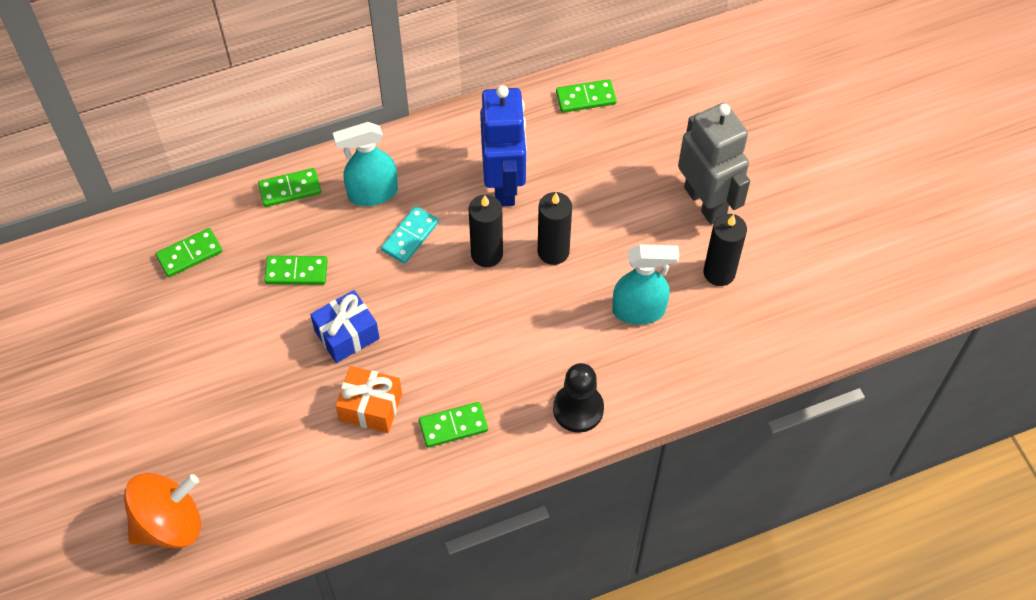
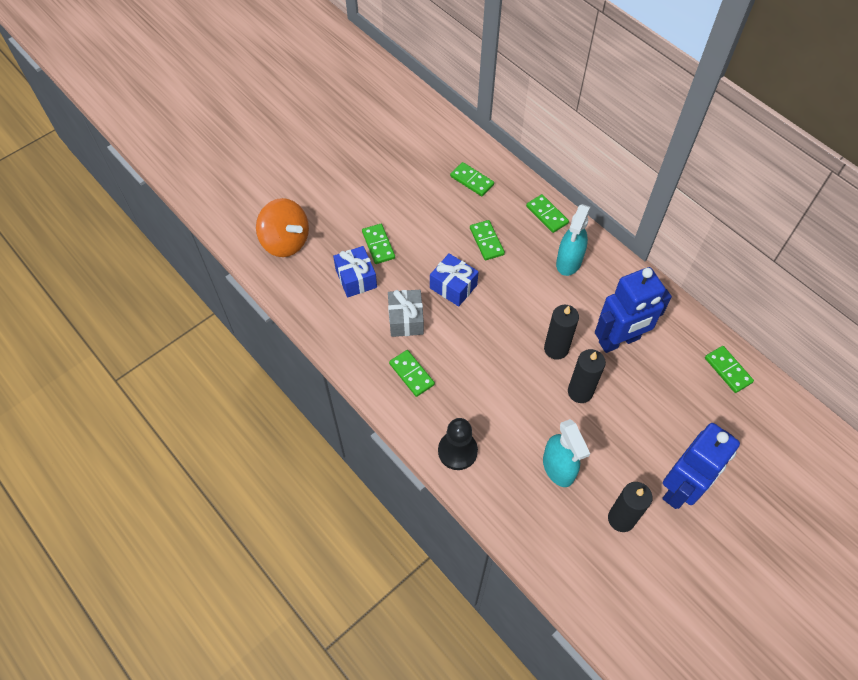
camera: 70 degrees right, 0 degrees up
(236, 403) = (378, 245): none -> green domino
(278, 448) = (356, 278): none -> blue gift
(370, 407) = (406, 319): orange gift -> grey gift
(372, 193) = (568, 262): turquoise spray bottle -> turquoise spray bottle turned 120 degrees counterclockwise
(410, 236) = (546, 297): turquoise domino -> none
(705, 202) = (681, 488): grey robot -> blue robot

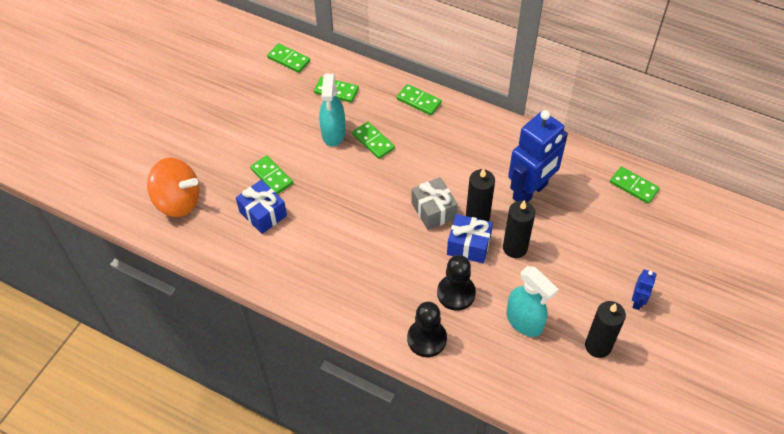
camera: 20 degrees left, 5 degrees down
(406, 319) = (327, 236): grey gift -> grey gift (433, 211)
(411, 374) = (354, 284): green domino -> green domino (288, 59)
(453, 286) = (359, 192): blue gift -> blue gift (468, 245)
(504, 417) = (456, 293): none -> black pawn
(568, 262) = (456, 137): turquoise spray bottle -> turquoise spray bottle (333, 133)
(681, 488) = (637, 301): blue robot -> blue robot, size x0.44

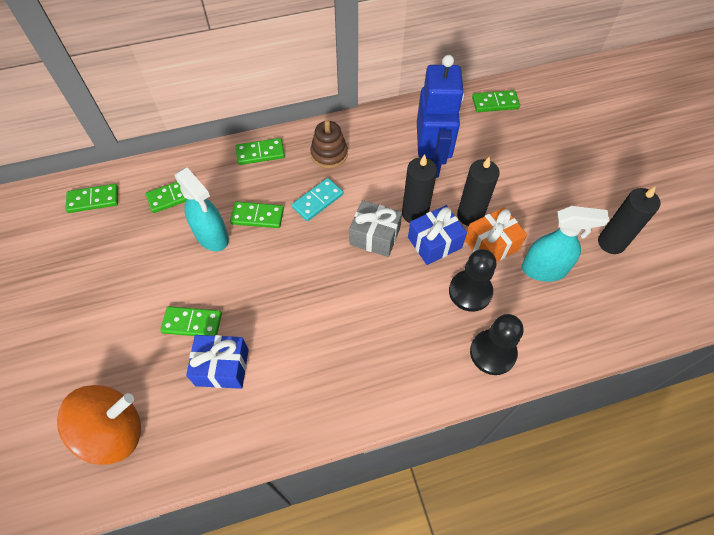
camera: 45 degrees left, 5 degrees up
(422, 160) = (318, 201): none -> turquoise domino
(464, 135) = (329, 154): none -> brown stacking toy
(506, 277) = (491, 245): none -> orange gift
(637, 301) = (595, 186): blue robot -> none

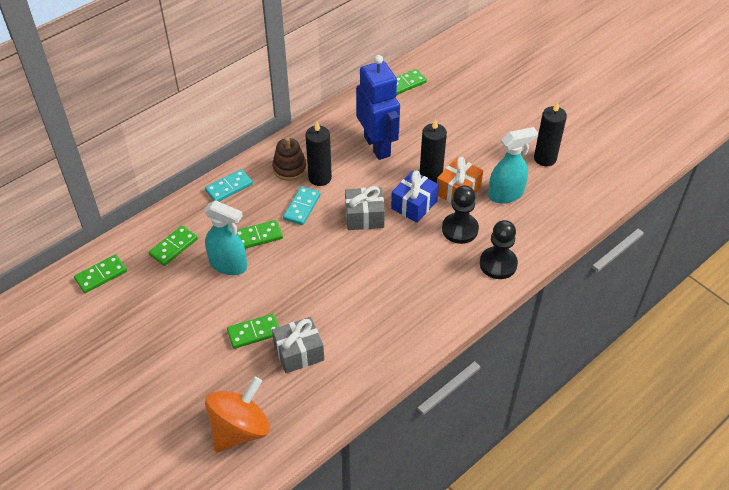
camera: 25 degrees left, 10 degrees down
(222, 367) = (299, 352): blue gift -> grey gift
(260, 153) = (229, 187): green domino -> turquoise domino
(415, 213) = (386, 189): black candle -> black candle (320, 178)

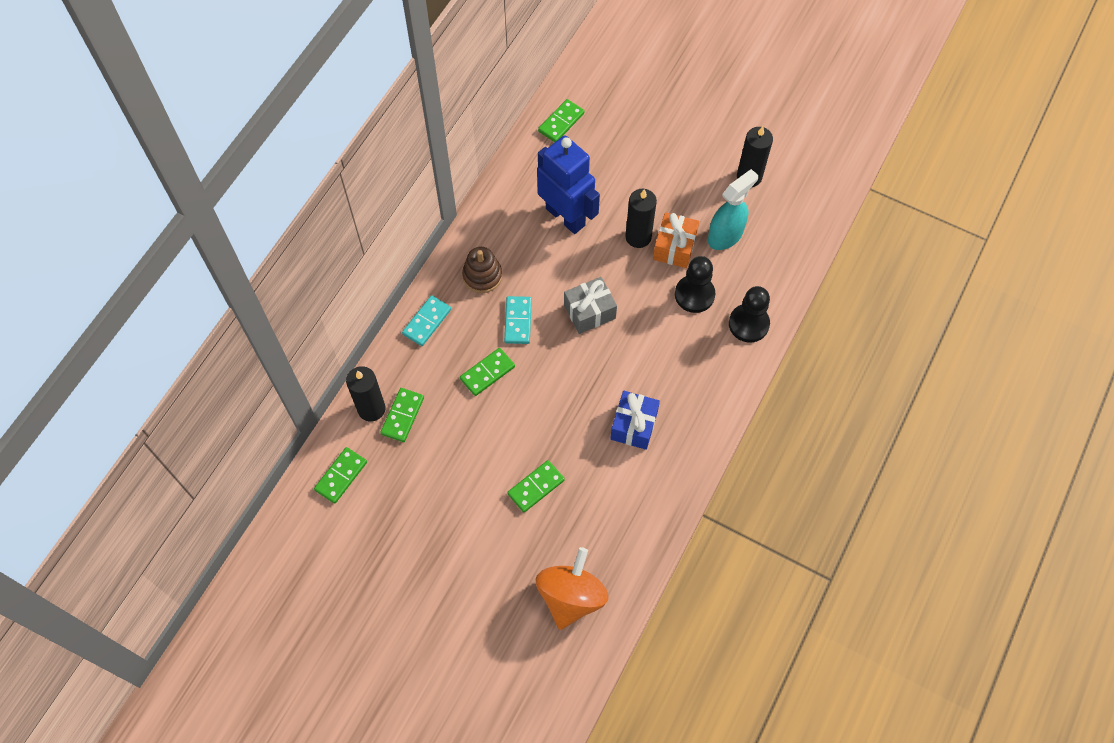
camera: 20 degrees left, 15 degrees up
(228, 265) = (472, 418): turquoise spray bottle -> none
(299, 352) = (591, 494): grey gift -> none
(320, 178) = (520, 277): black candle -> black candle (371, 409)
(414, 205) = (635, 280): blue gift -> blue gift (634, 425)

